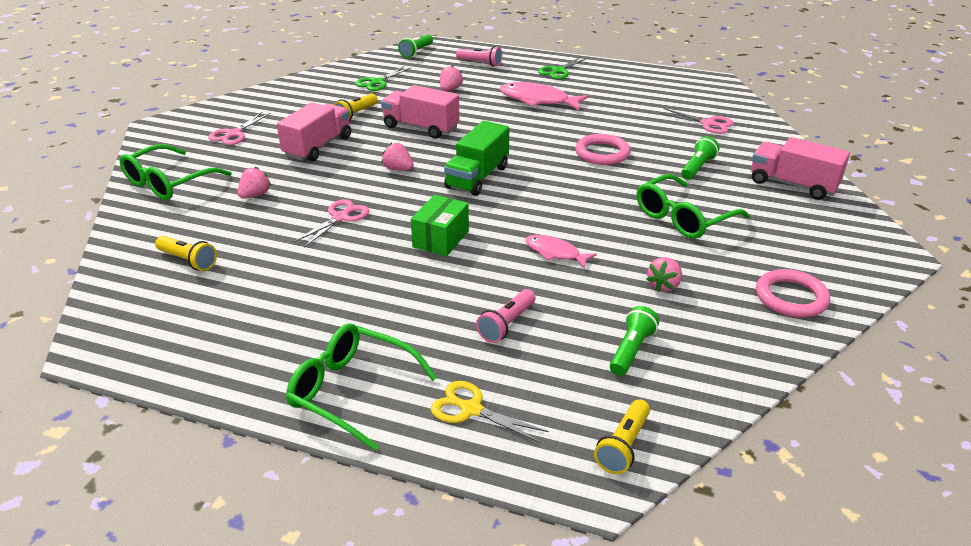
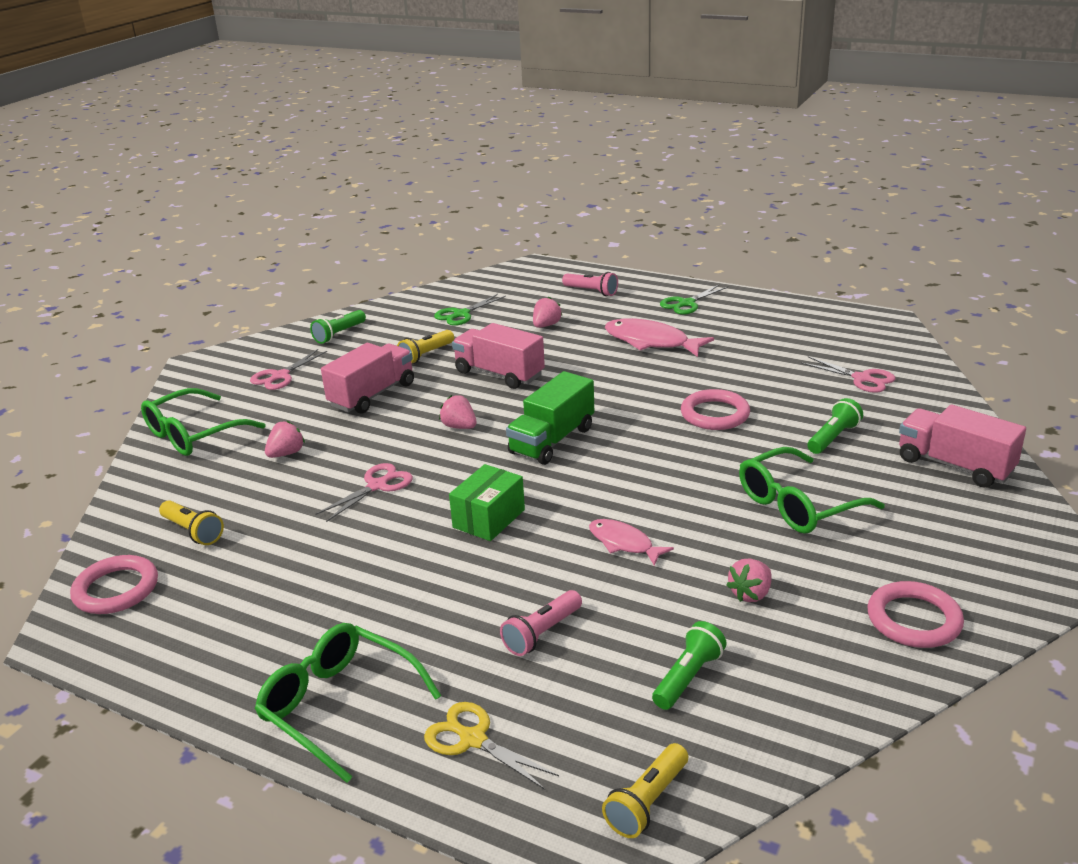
camera: 10 degrees right, 5 degrees down
(130, 311) = (116, 589): none -> pink ring
(416, 52) = (517, 276): green flashlight -> green flashlight (339, 334)

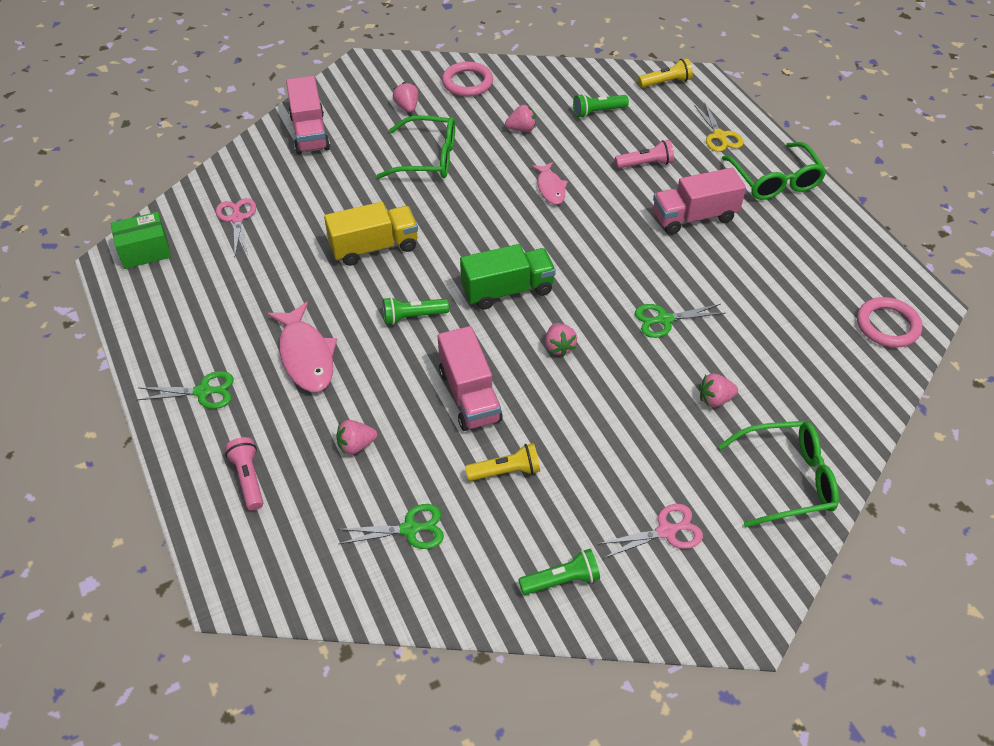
camera: 145 degrees left, 20 degrees up
(193, 531) = (820, 351): yellow flashlight -> none
(372, 395) = (598, 437): pink truck -> pink truck (694, 217)
(377, 486) = (664, 319): pink scissors -> green scissors
(489, 518) = (611, 248): green box -> green box (145, 251)
(715, 414) = (374, 247): pink ring -> yellow truck
(833, 437) = (336, 186): green flashlight -> green flashlight (413, 317)
(919, 545) = (407, 107): none -> pink strawberry

